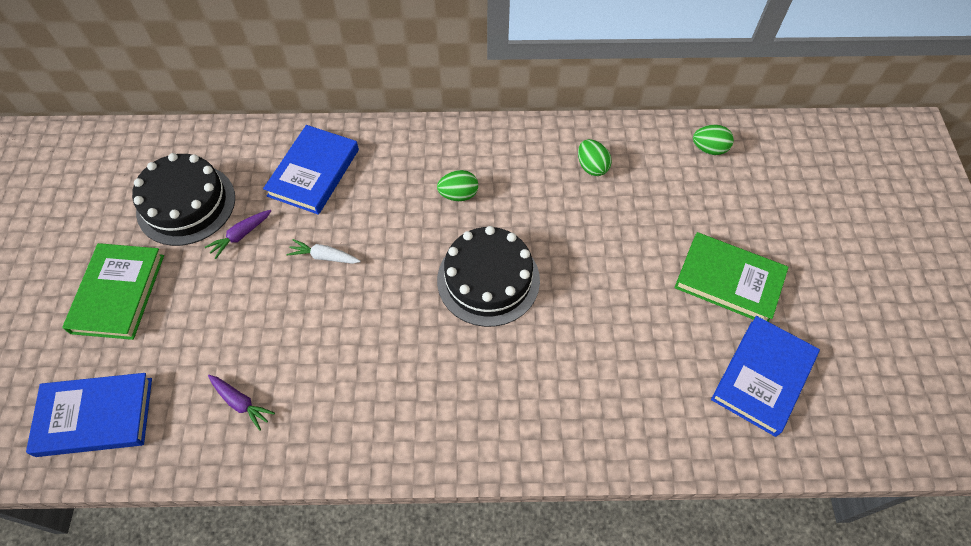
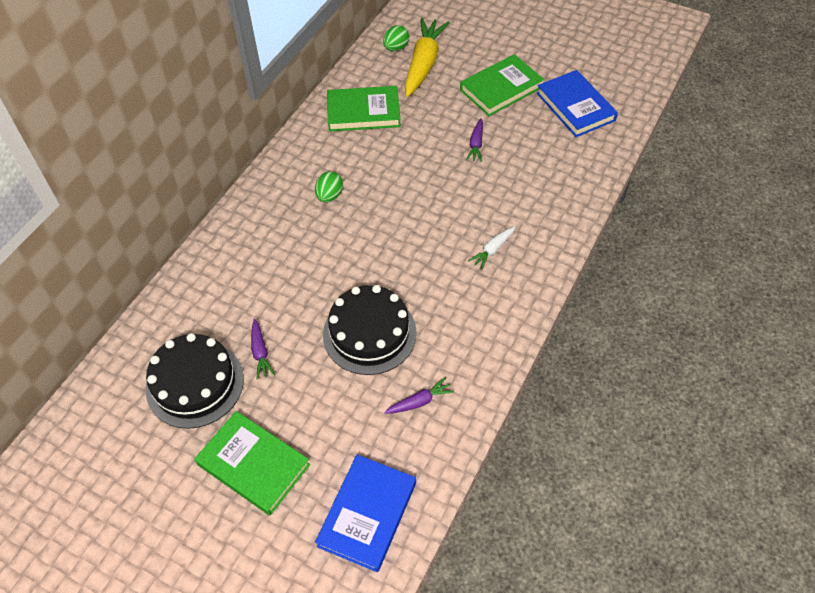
camera: 60 degrees left, 5 degrees down
(314, 172) = (235, 279): blue book -> none
(324, 256) = (324, 301): white carrot -> white carrot (492, 250)
(488, 280) = (415, 209): black cake -> black cake (369, 333)
(592, 167) = (363, 112): green egg -> green book
(621, 295) = (476, 144): none -> purple carrot
(706, 186) = (423, 64): none -> yellow carrot

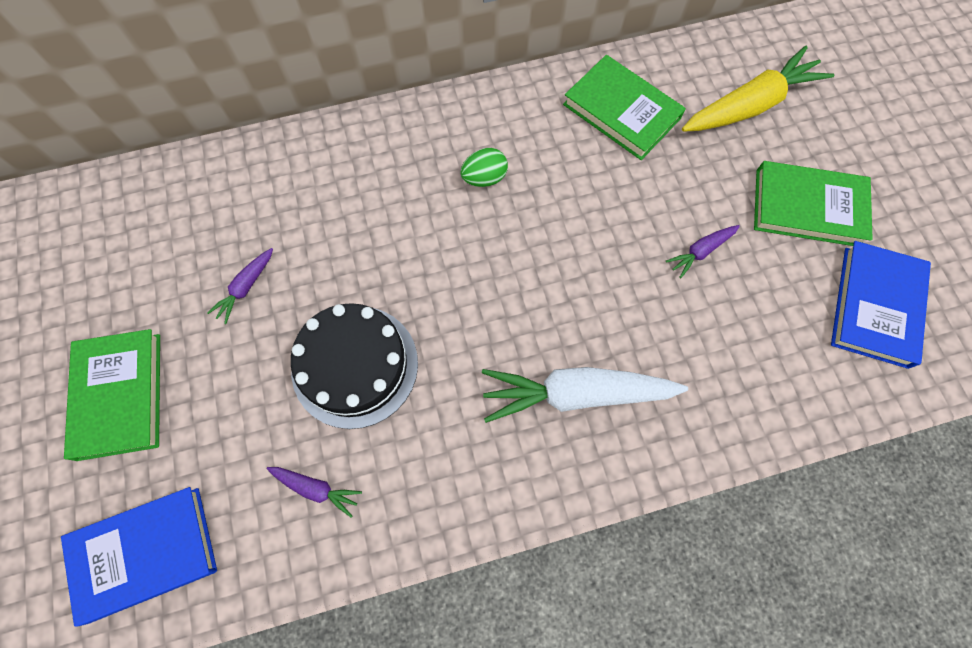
camera: 45 degrees right, 15 degrees up
(195, 384) = (165, 265): black cake -> none
(396, 48) = (740, 62): green egg -> none
(492, 250) = (576, 394): white carrot -> white carrot, size x2.12

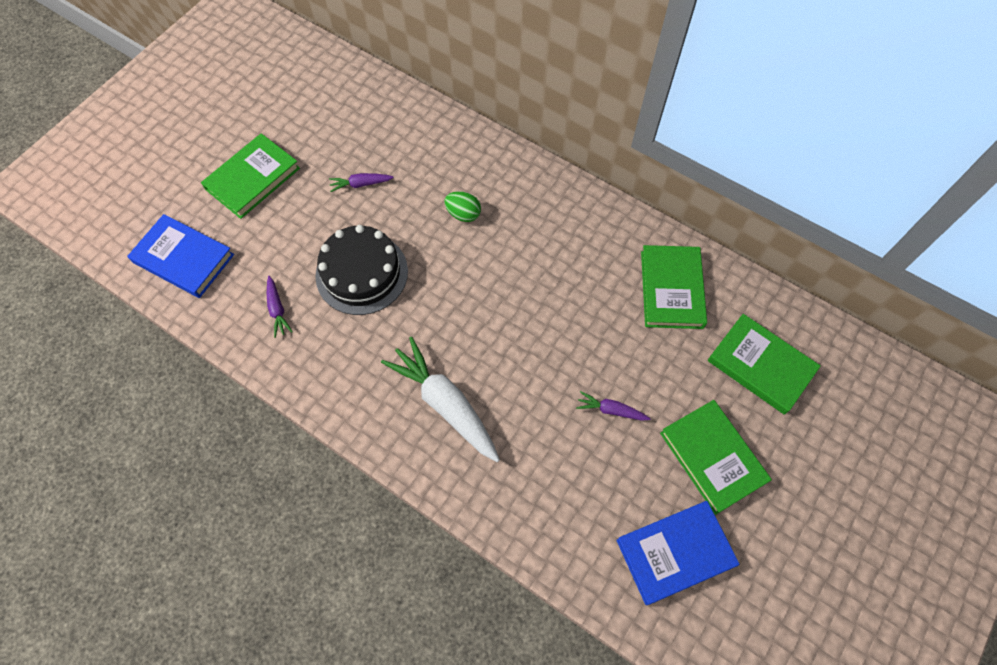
camera: 50 degrees right, 5 degrees down
(484, 178) = (543, 248): green egg -> green egg (463, 214)
(750, 105) = (760, 366): yellow carrot -> green book

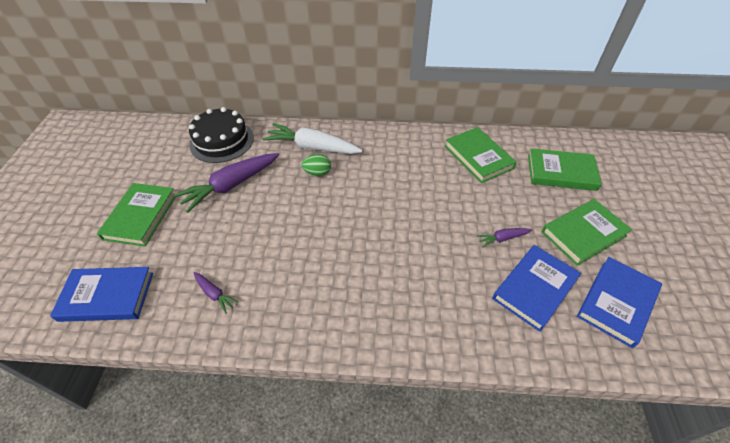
camera: 30 degrees left, 15 degrees down
(360, 184) = (231, 186): purple carrot -> purple carrot, size x2.12
(362, 273) = (268, 238): black cake -> black cake (222, 141)
(445, 403) = (391, 292): white carrot -> white carrot (312, 147)
(597, 485) = (534, 288): none -> blue book
(712, 457) = (583, 234): green book -> green book turned 60 degrees counterclockwise

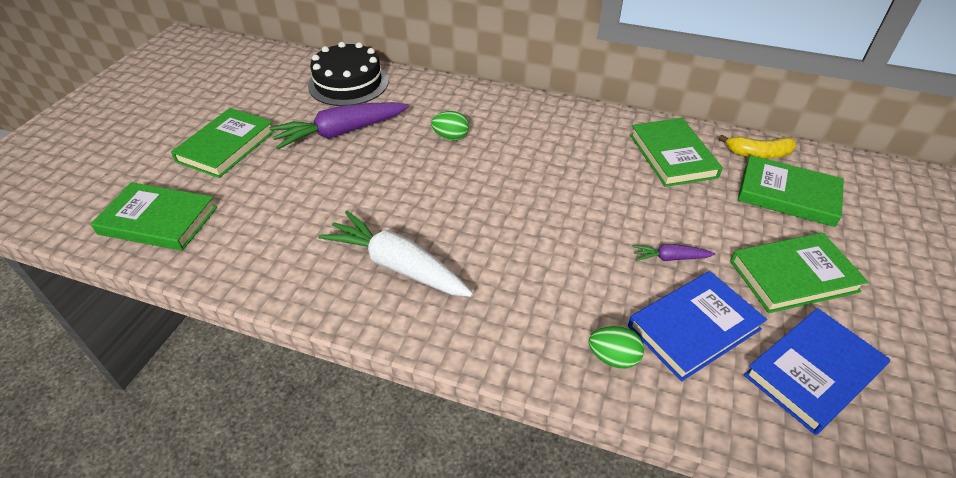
camera: 15 degrees right, 5 degrees down
(107, 296) = (158, 220): blue book -> green book
(215, 294) = (277, 244): purple carrot -> none
(312, 147) = (455, 108): white carrot -> white carrot (397, 265)
(490, 325) = (613, 357): none -> green egg
(533, 144) = (758, 154): none -> yellow banana

